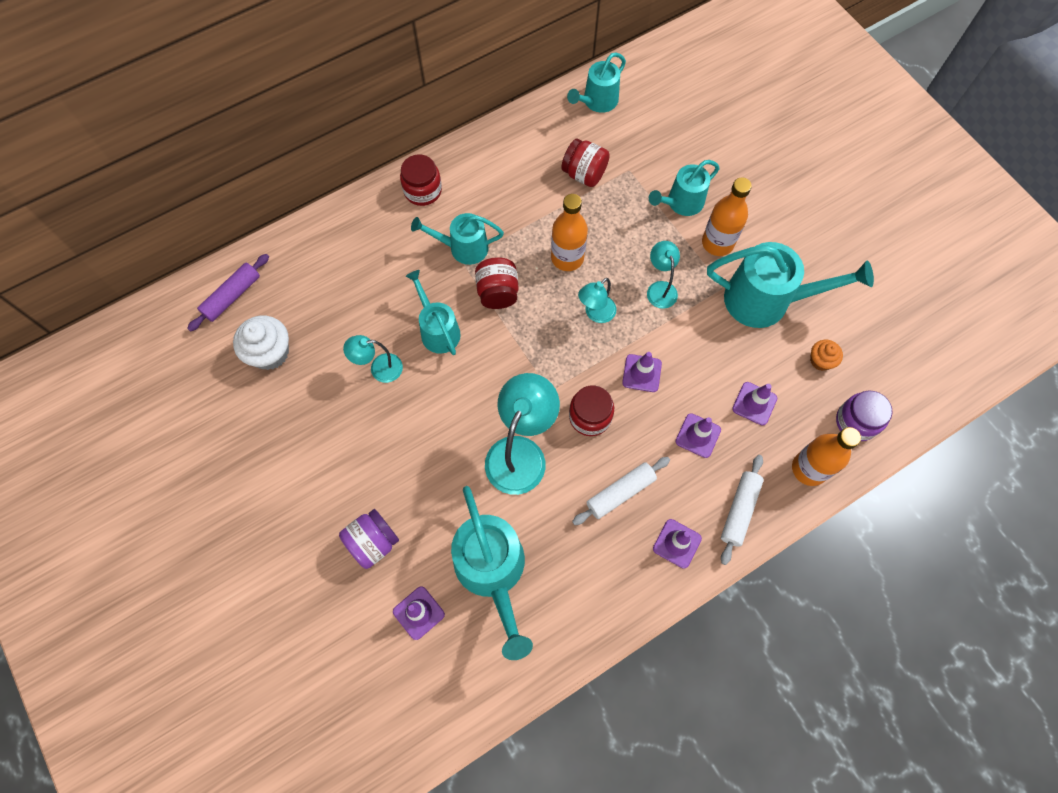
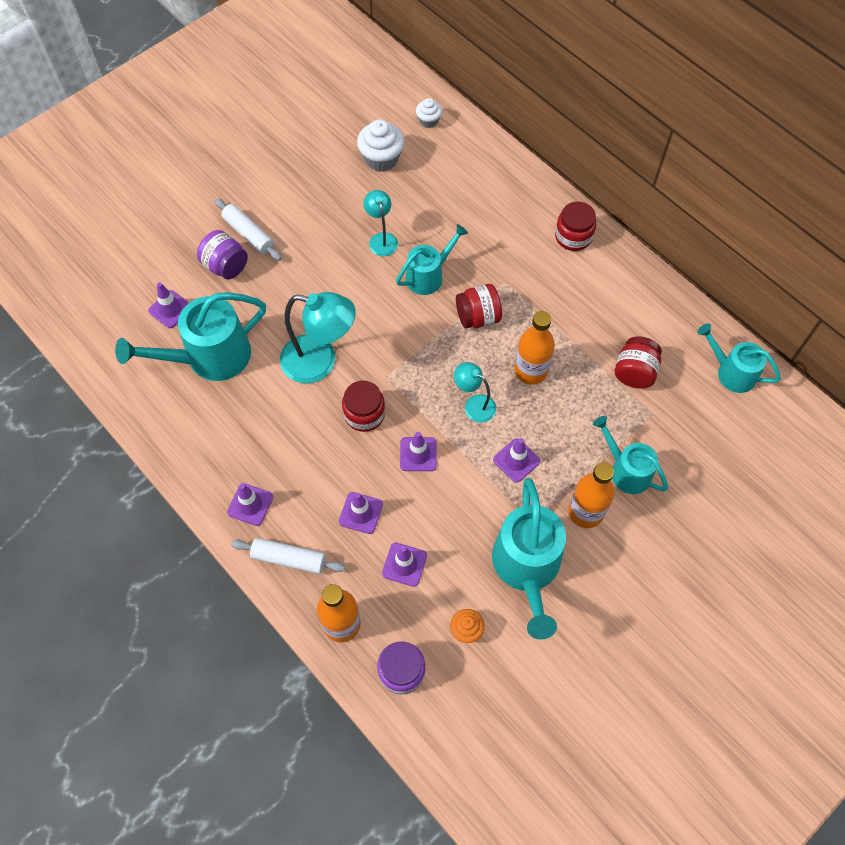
camera: 80 degrees right, 5 degrees down
(232, 296) = (428, 121): purple rolling pin -> white cupcake
(463, 248) = (519, 280): turquoise watering can -> none
(620, 493) = (293, 450): white rolling pin -> white rolling pin (248, 234)
(660, 288) = (516, 460): turquoise lamp -> purple traffic cone

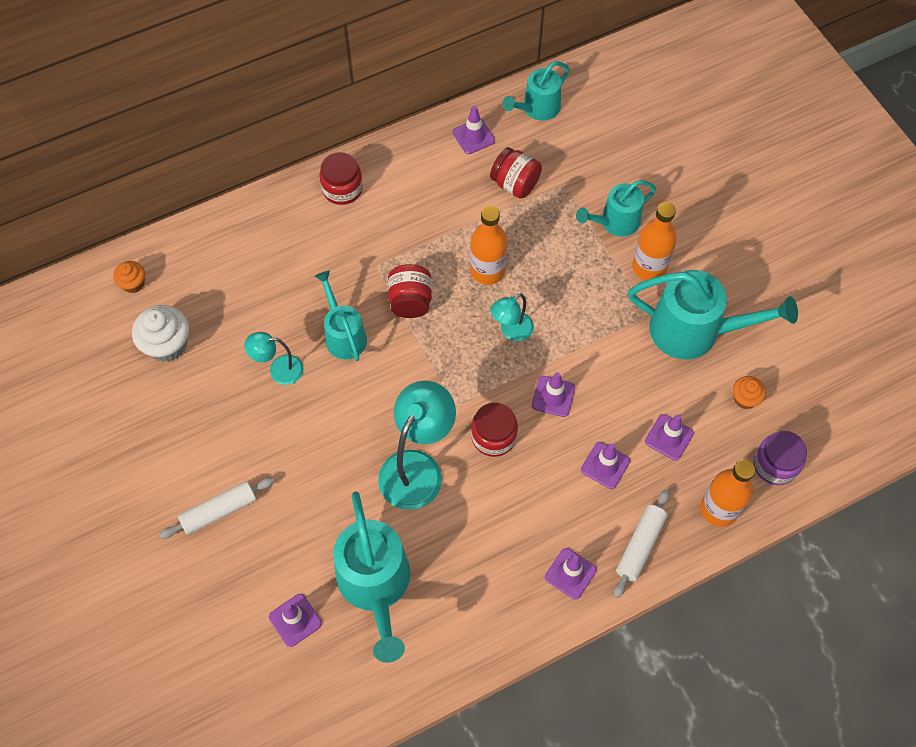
camera: 75 degrees left, 0 degrees up
(225, 266) = (255, 545): purple jar -> none
(428, 121) = (133, 283): white cupcake -> orange cupcake
(516, 460) = (582, 310): purple traffic cone -> purple traffic cone (473, 136)

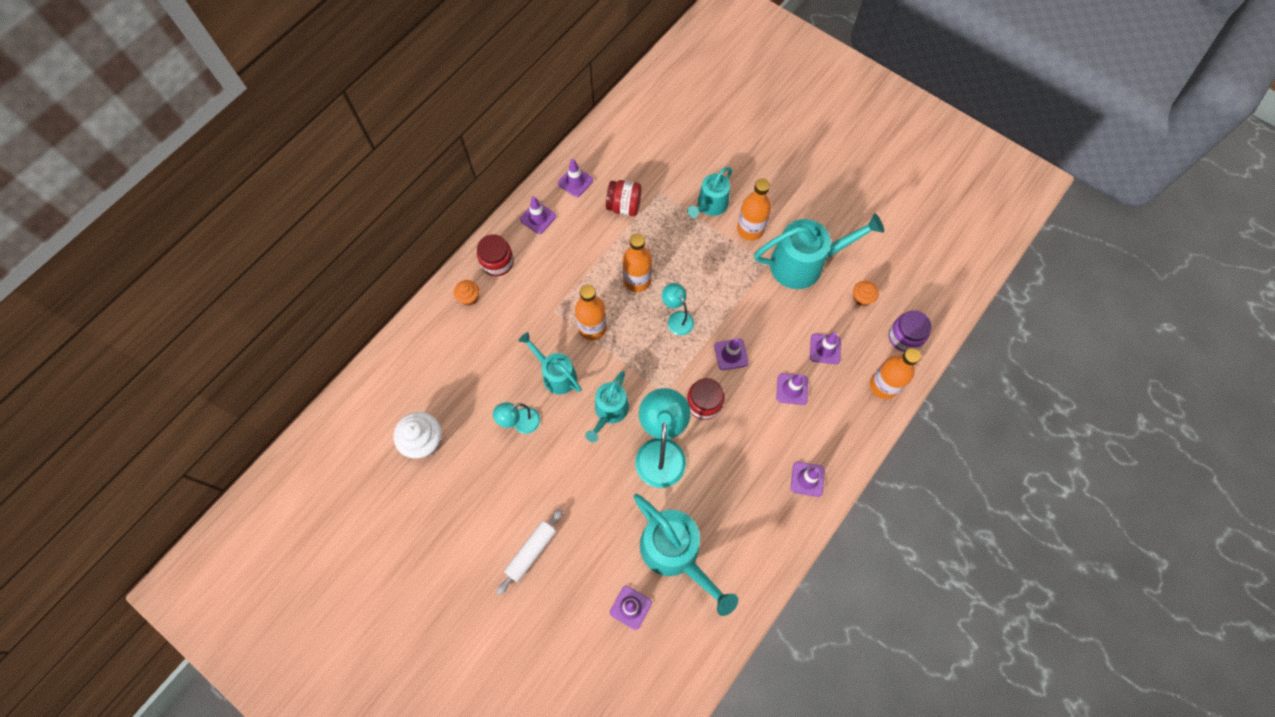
camera: 25 degrees left, 5 degrees up
(133, 283) = (371, 404): orange cupcake -> orange cupcake (469, 297)
(410, 301) = (592, 327): red jar -> orange bottle
(411, 159) = (538, 218): none -> purple traffic cone
(511, 331) = (677, 318): turquoise lamp -> turquoise lamp turned 120 degrees clockwise
(537, 109) = (611, 142): turquoise watering can -> turquoise watering can (609, 412)
(640, 546) = (844, 436): white rolling pin -> none

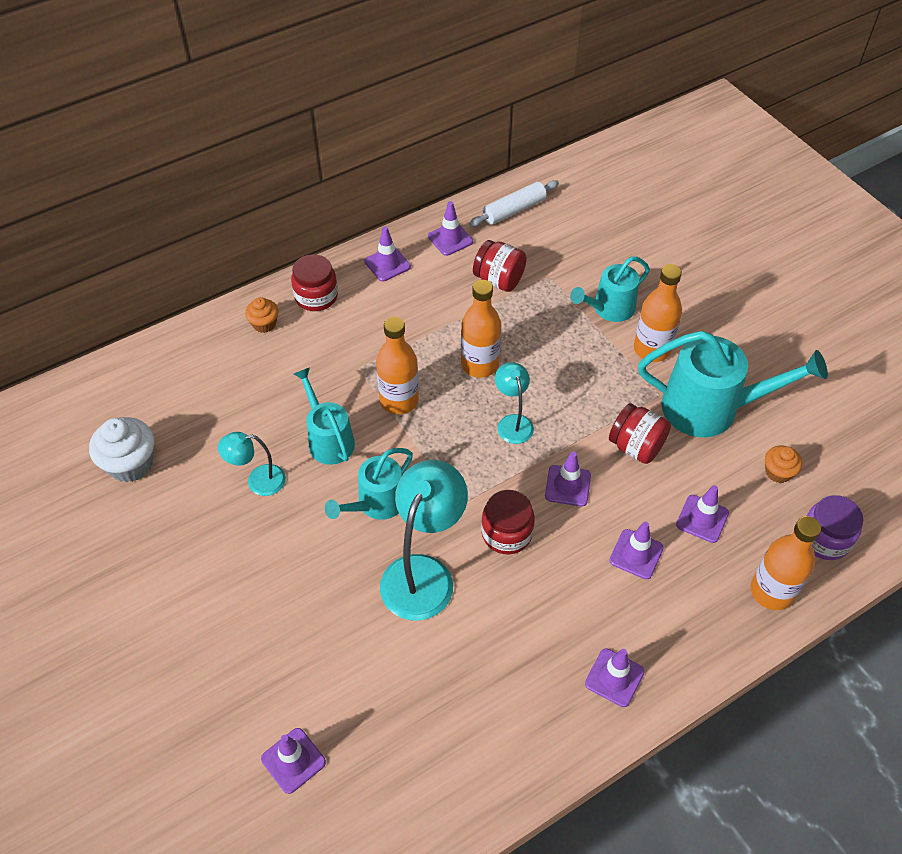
camera: 20 degrees right, 15 degrees down
(531, 552) = (196, 640): white rolling pin -> white rolling pin (514, 210)
(676, 553) = (387, 711): turquoise watering can -> none
(765, 309) = (636, 447): none -> red jar

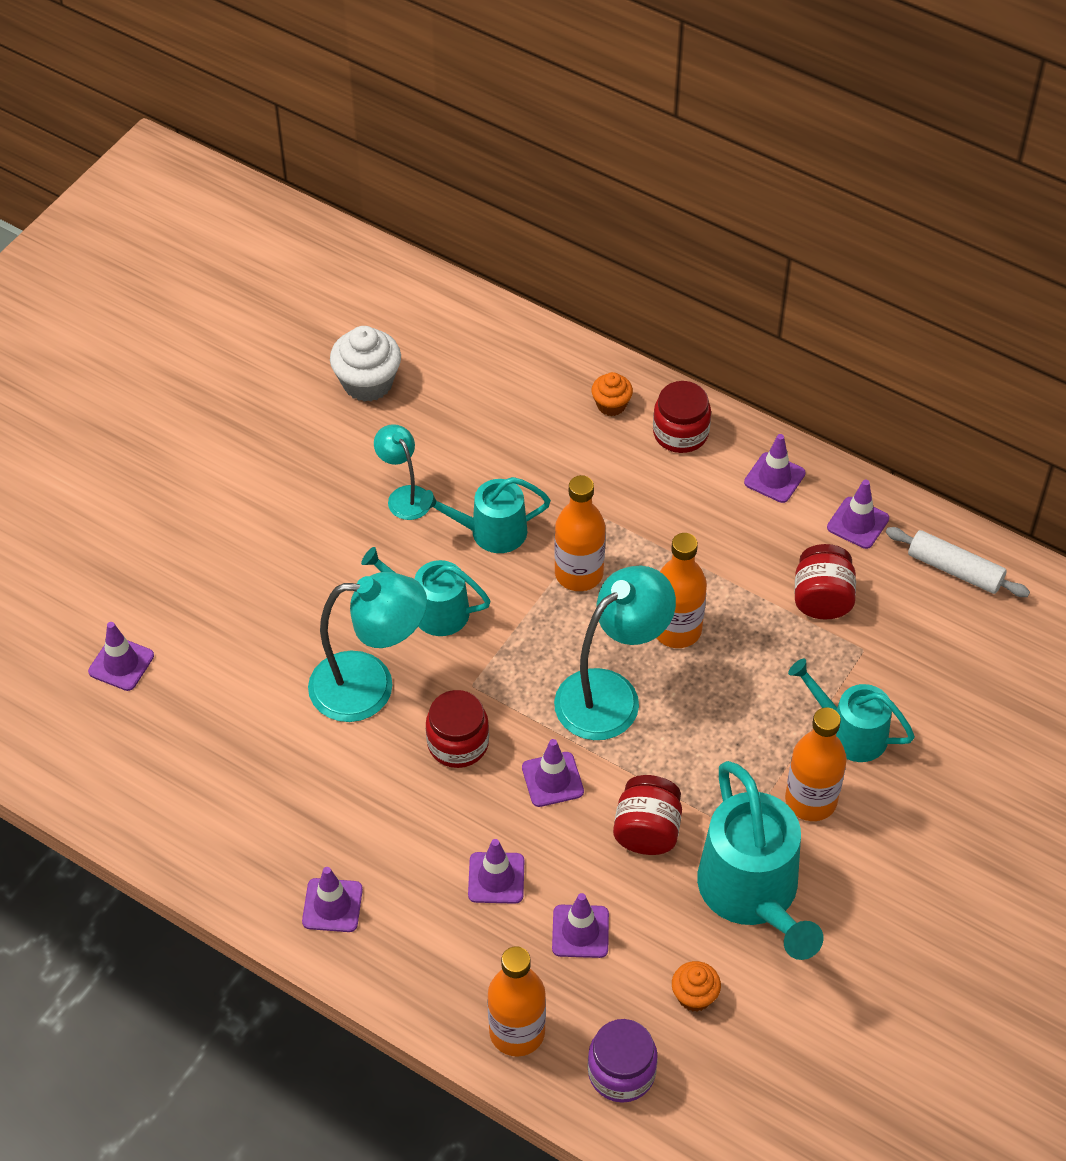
camera: 65 degrees right, 0 degrees up
(328, 439) = (490, 532): turquoise watering can -> turquoise watering can turned 135 degrees counterclockwise
(513, 422) = (611, 694): turquoise lamp -> turquoise lamp, size x1.82

